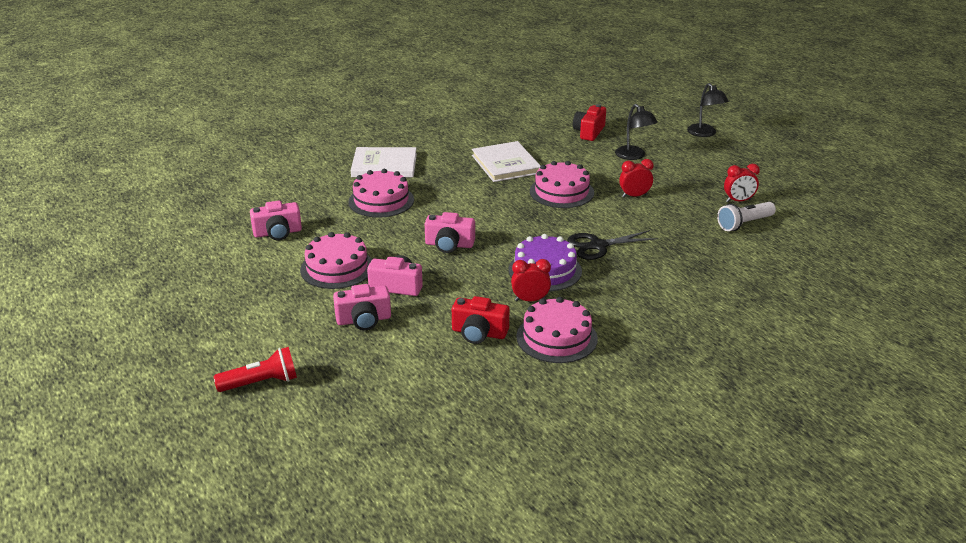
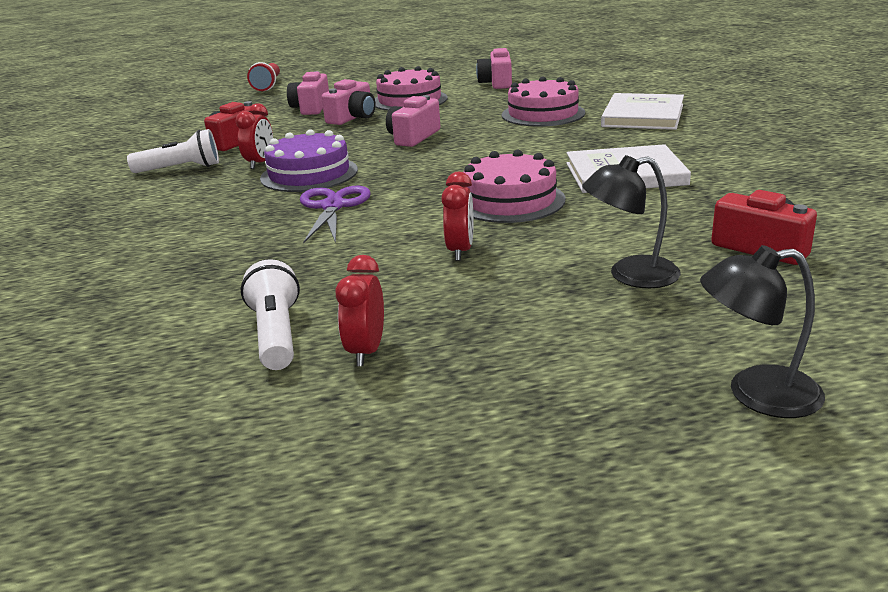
camera: 110 degrees right, 5 degrees down
(556, 337) = (180, 169): pink cake -> white flashlight
(598, 246) = (333, 206): black scissors -> purple scissors

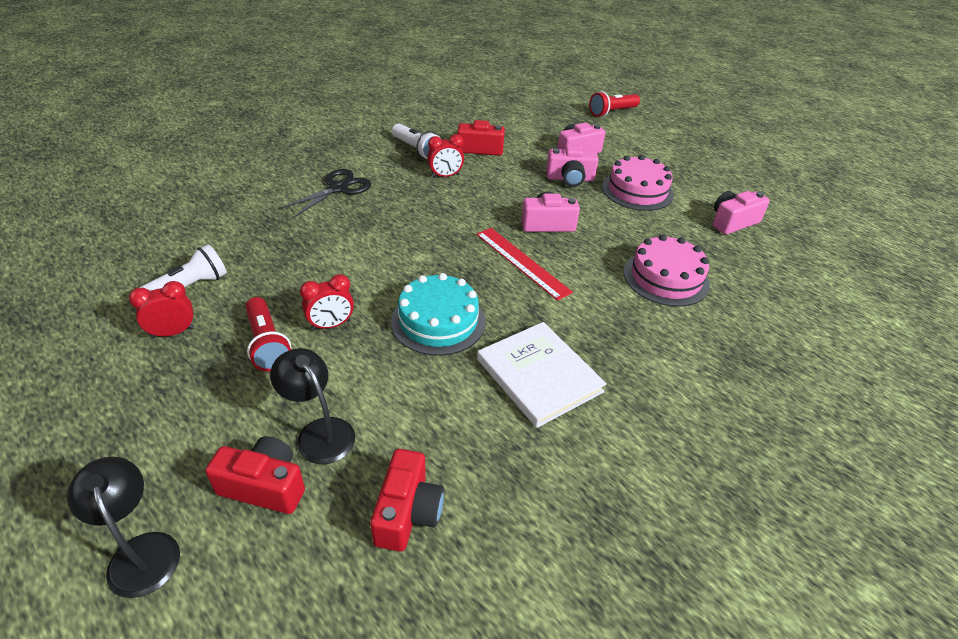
camera: 55 degrees right, 15 degrees up
(190, 218) = (338, 188): none -> black scissors
(309, 174) = (438, 204): purple cake -> none
(333, 206) = (383, 238): purple scissors -> none
(457, 290) = (267, 344): none -> red flashlight
(459, 155) = (522, 262): none -> red ruler
(510, 200) = (438, 321): pink cake -> turquoise cake
(643, 115) = (718, 347): white book -> none
(692, 312) = (264, 486): none -> red camera

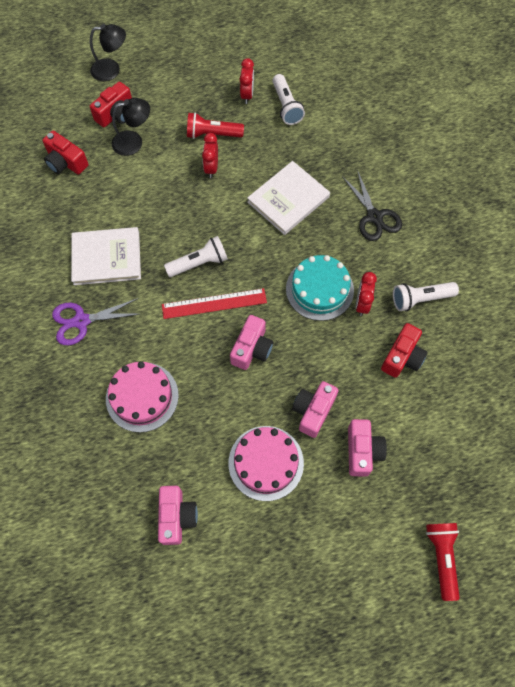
camera: 120 degrees right, 25 degrees up
(347, 247) = (288, 199): none -> white book
(438, 321) = (183, 224): turquoise cake -> turquoise cake (319, 289)
(482, 289) = (199, 263): none -> white flashlight
(640, 361) = (81, 321): none -> purple scissors

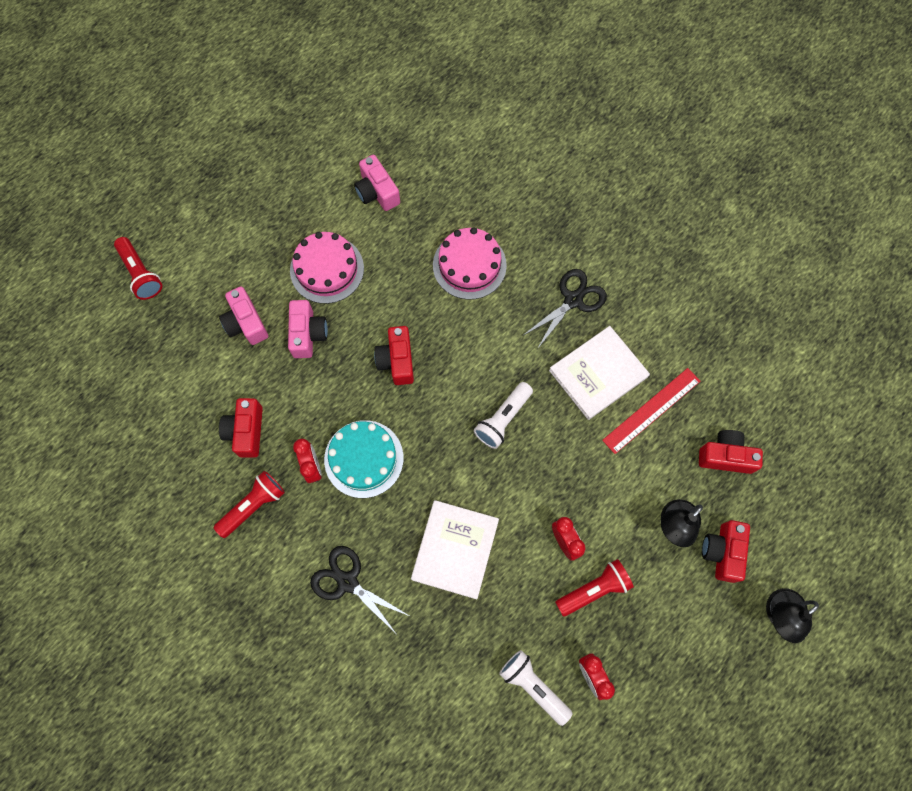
camera: 150 degrees right, 5 degrees up
(81, 321) = (573, 300): purple scissors -> black scissors
(214, 303) = (460, 385): red ruler -> red ruler (651, 410)
(252, 349) = (397, 361): pink camera -> red camera
(420, 299) = (253, 506): white flashlight -> red flashlight

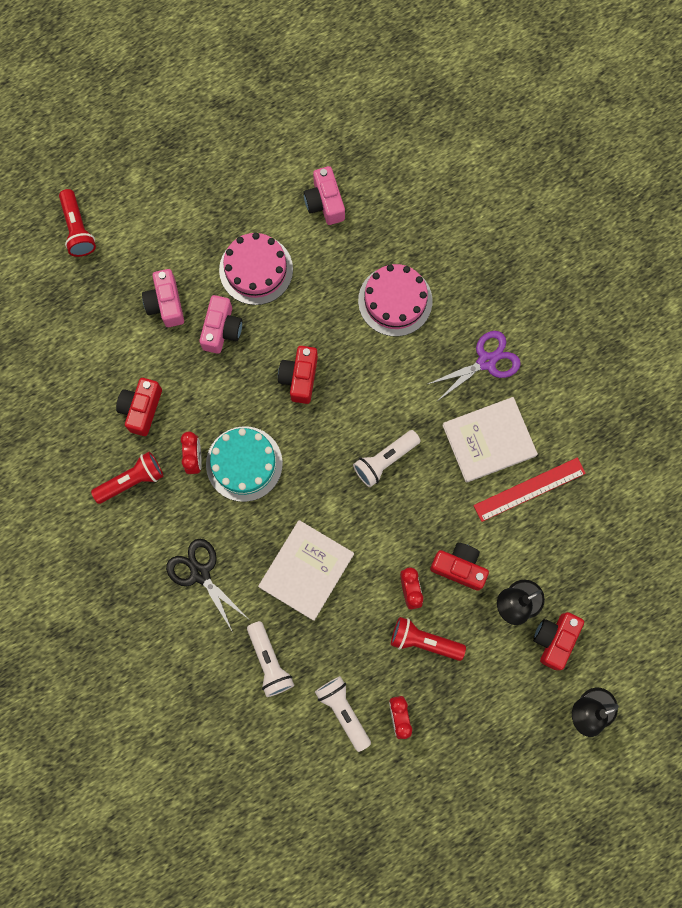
camera: 15 degrees right, 5 degrees up
(443, 655) = (269, 661): none -> white flashlight
(573, 300) = (486, 361): black scissors -> purple scissors
(594, 589) = (424, 641): red flashlight -> red flashlight turned 150 degrees counterclockwise
(725, 456) = (586, 551): red camera -> red camera (459, 567)

